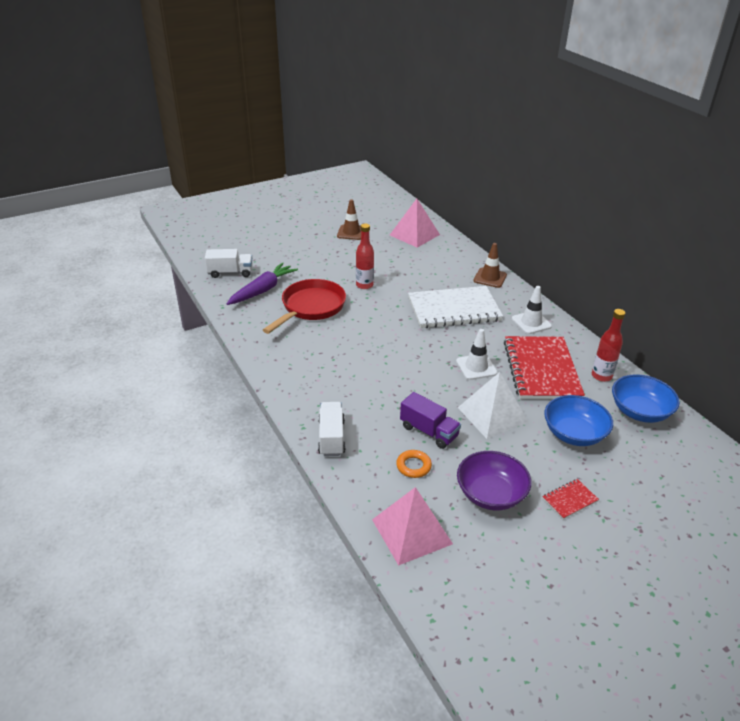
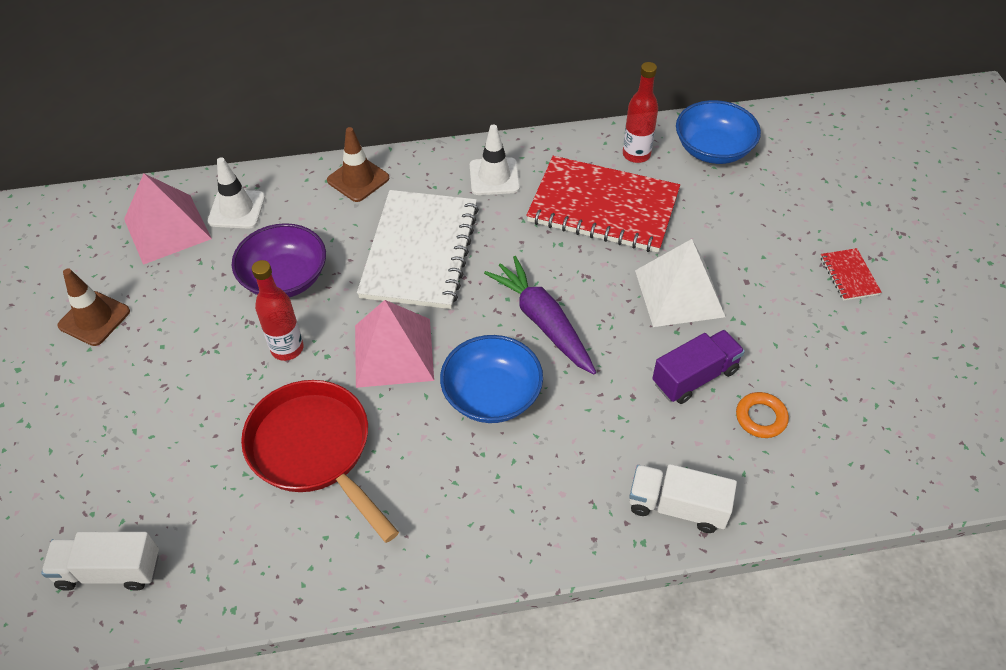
camera: 70 degrees left, 15 degrees up
(230, 273) = (109, 570): white truck -> white truck turned 105 degrees counterclockwise
(262, 290) = (212, 521): purple carrot -> purple carrot (543, 322)
(411, 531) = (880, 458): pink pyramid -> pink pyramid (393, 352)
(476, 367) = (572, 274): white traffic cone -> white traffic cone (237, 209)
(491, 494) = (827, 349): purple bowl -> purple bowl (285, 278)
(574, 434) = (737, 225): blue bowl -> blue bowl (492, 395)

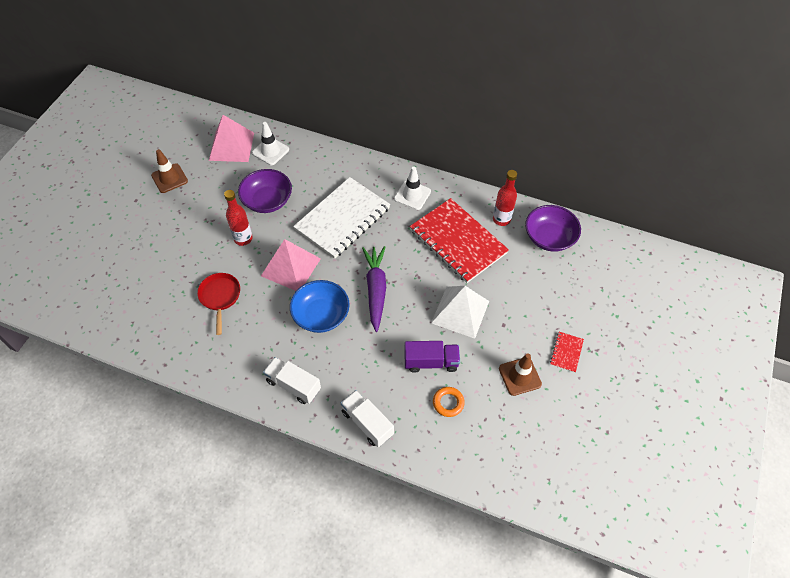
camera: 30 degrees right, 5 degrees up
(109, 570) = (99, 305): white truck -> white truck (293, 385)
(314, 450) = (220, 297): red pan -> red pan, size x0.62
(358, 179) = (341, 163): brown traffic cone -> brown traffic cone (520, 376)
(713, 149) = (549, 237): blue bowl -> purple bowl

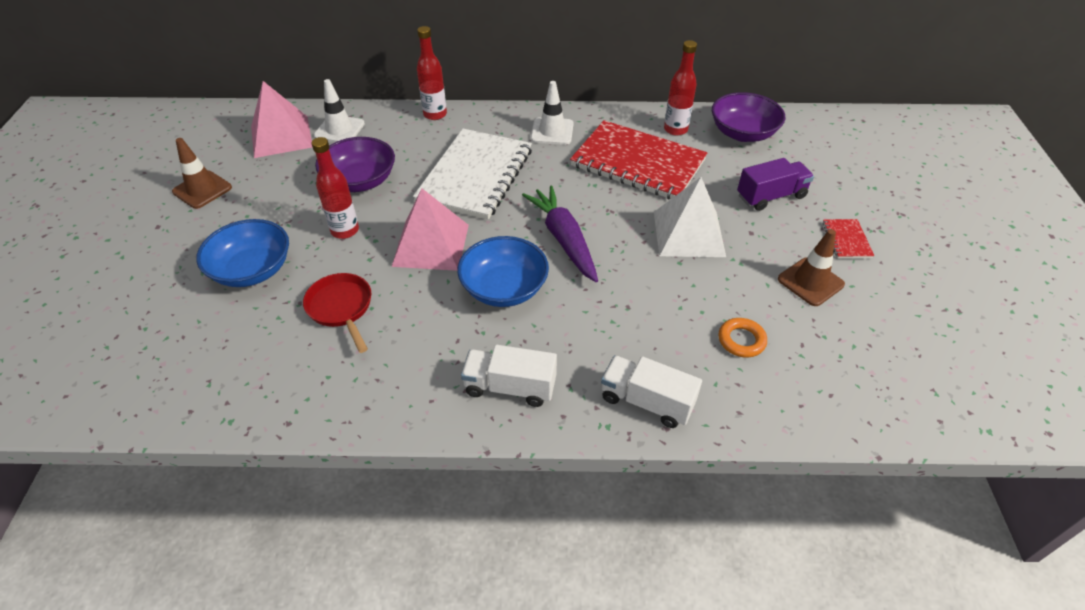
camera: 20 degrees left, 10 degrees down
(179, 252) = (252, 270): none -> blue bowl
(339, 155) = (435, 114): none -> red bottle
(431, 362) = (687, 299): purple truck -> purple truck (771, 196)

